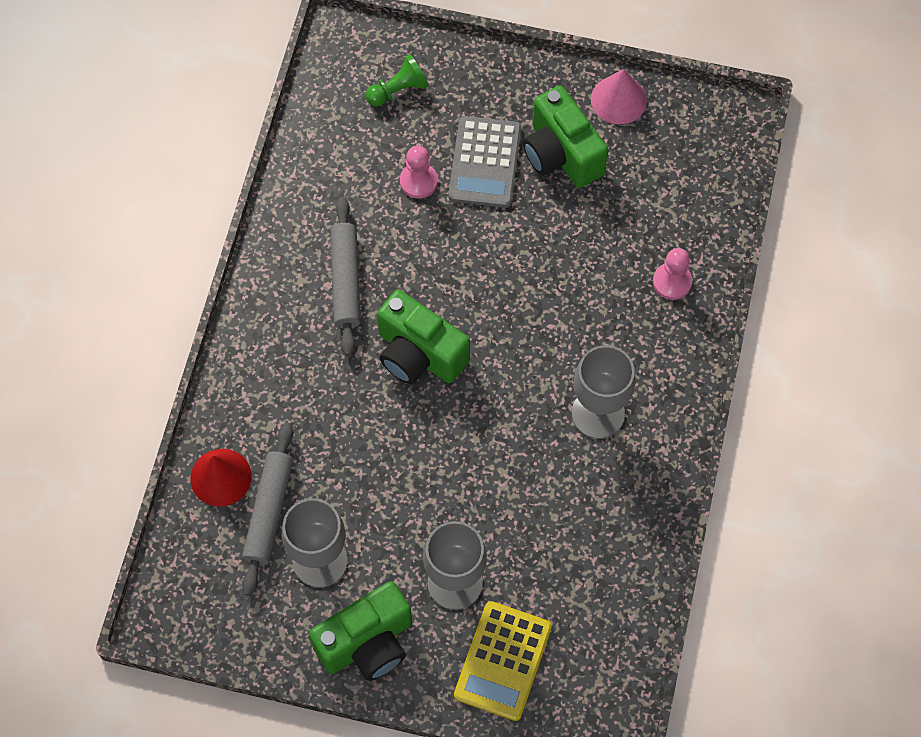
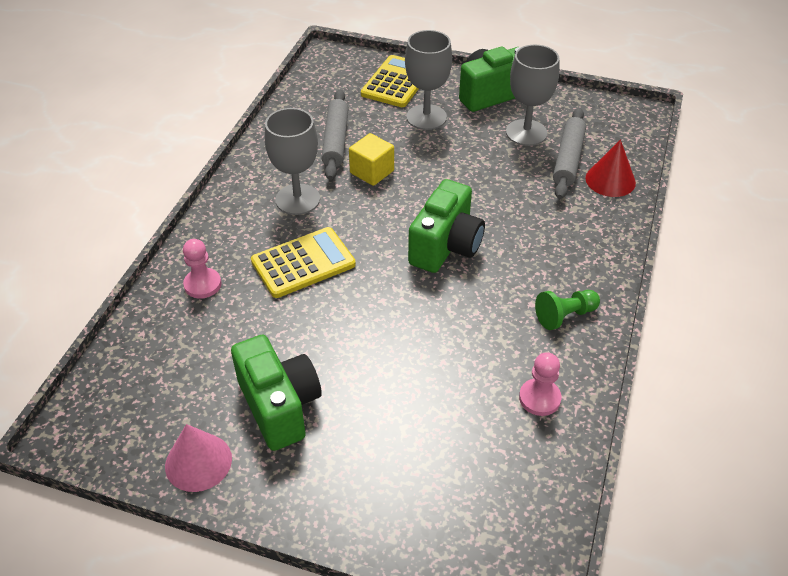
camera: 175 degrees left, 20 degrees down
(346, 280) = (514, 305): grey rolling pin -> grey rolling pin (335, 140)
(398, 90) = (458, 493): green pawn -> green pawn (565, 316)
(418, 181) = (439, 389): pink pawn -> pink pawn (539, 398)
(419, 354) = (446, 246): green camera -> green camera turned 75 degrees clockwise
(485, 162) = (365, 403): grey calculator -> none
(516, 468) = (372, 172): none -> yellow cube
(572, 318) = (303, 263): none -> yellow calculator

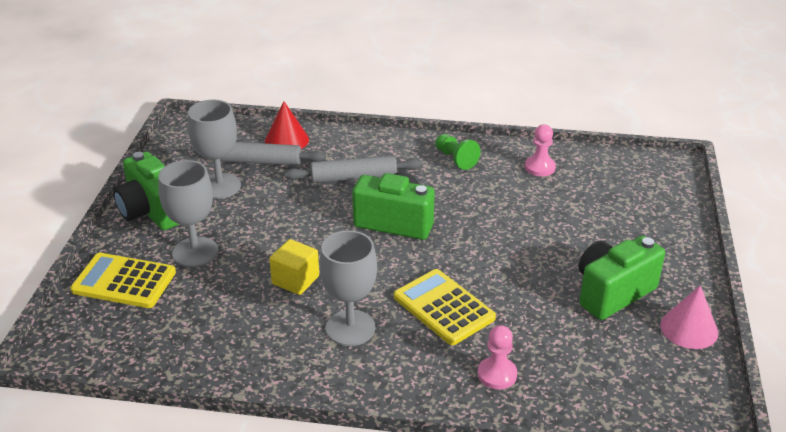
camera: 100 degrees left, 10 degrees down
(335, 140) = (243, 315): grey rolling pin -> grey rolling pin (354, 177)

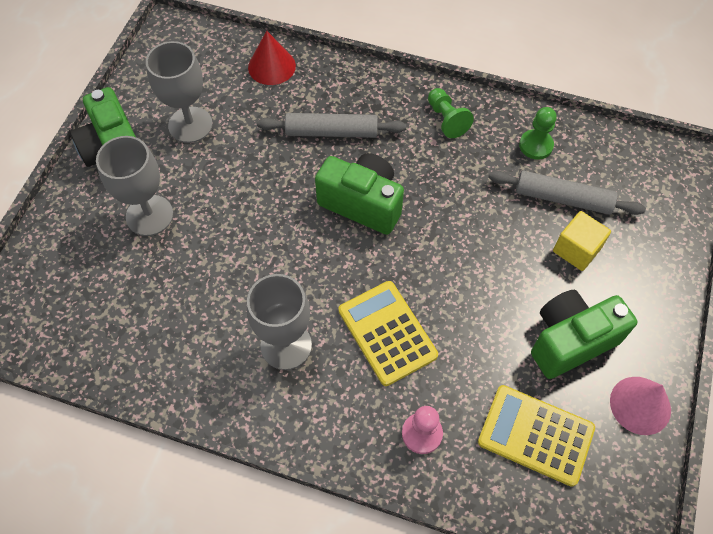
camera: 10 degrees right, 25 degrees up
(124, 281) = (73, 245): yellow calculator -> yellow calculator (535, 435)
(259, 162) = (237, 95): grey rolling pin -> grey rolling pin (563, 199)
(295, 280) = (243, 270): yellow cube -> yellow cube (576, 250)
(540, 167) = (536, 145): pink pawn -> green pawn

